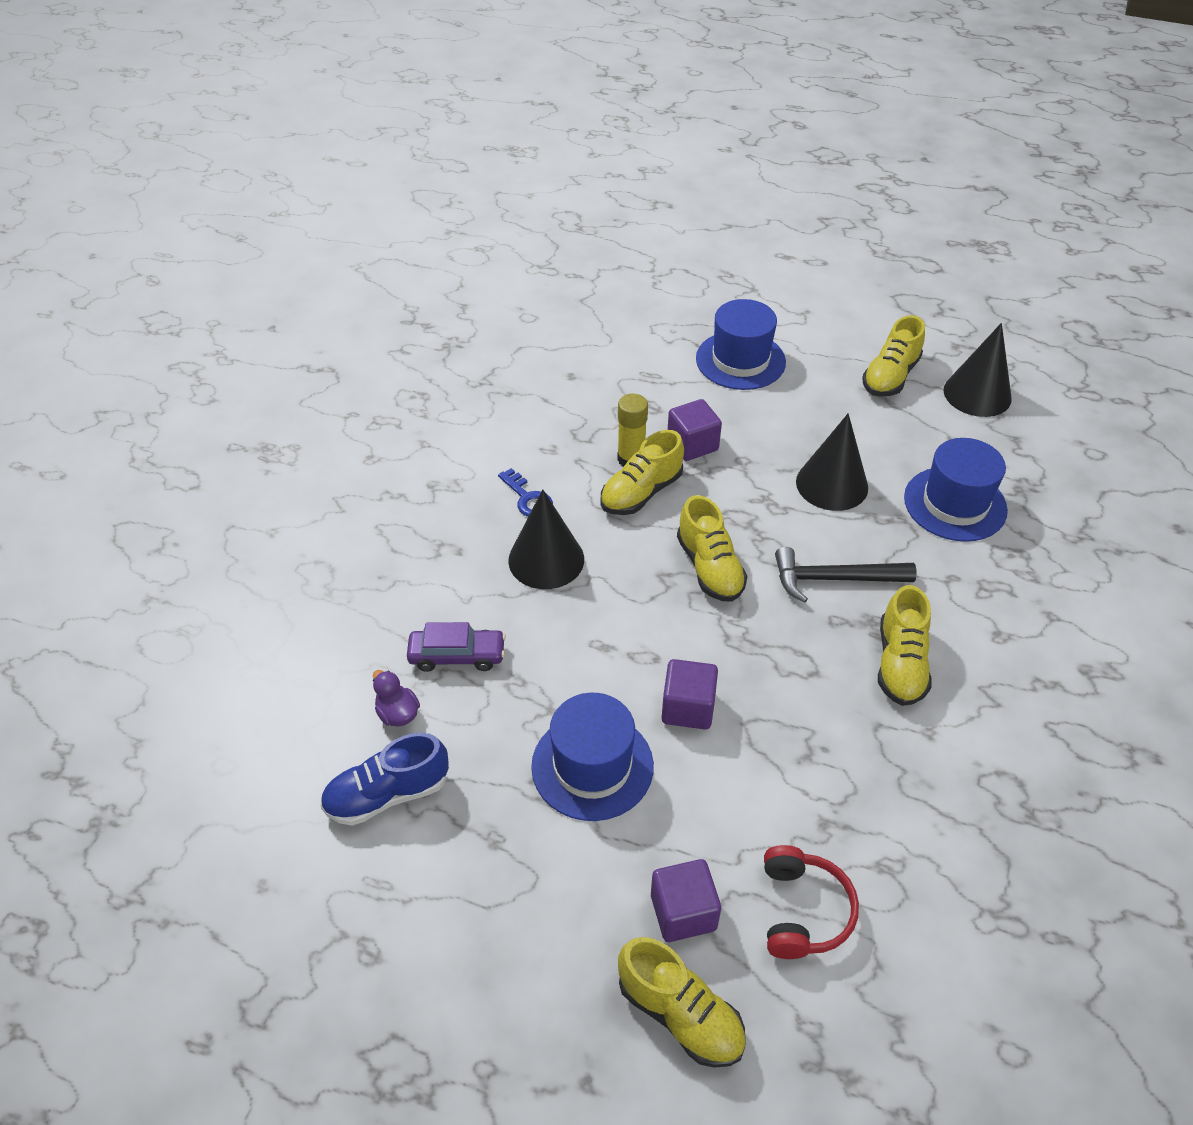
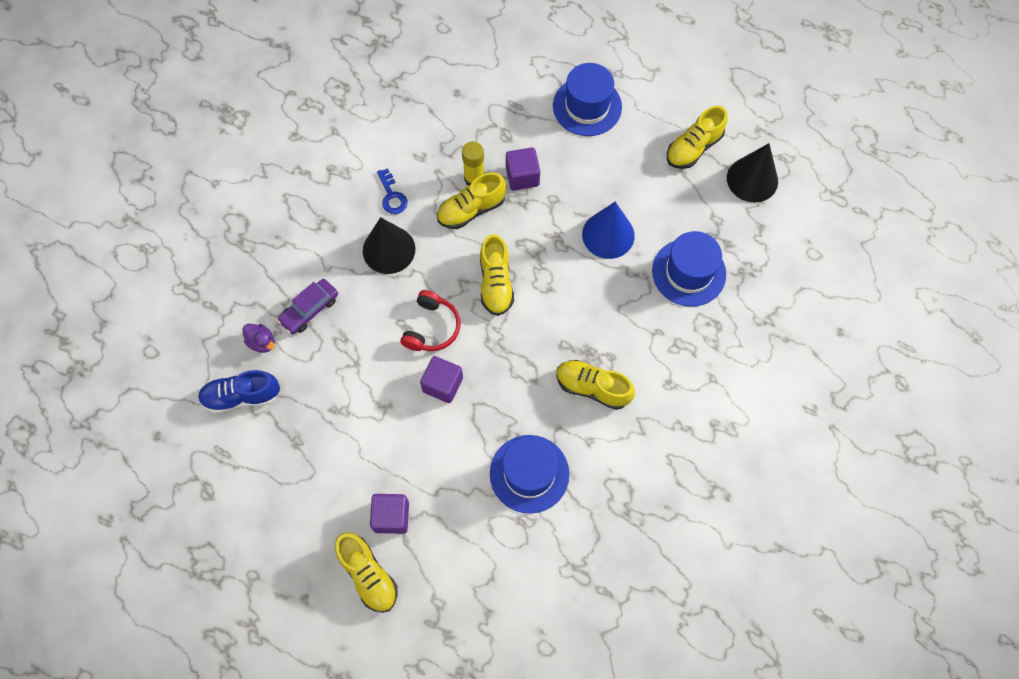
camera: 15 degrees right, 20 degrees up
(397, 713) = (262, 342): purple duck -> purple duck turned 150 degrees clockwise
(457, 656) = (309, 310): purple car -> purple car turned 120 degrees clockwise
(592, 766) = (369, 409): blue hat -> blue hat (529, 473)
(803, 911) = (461, 534): red headphones -> red headphones (432, 327)
(832, 484) = (608, 235): black cone -> blue cone
(834, 579) = (576, 312): black hammer -> none
(900, 663) = (592, 388): yellow shoe -> yellow shoe turned 90 degrees clockwise

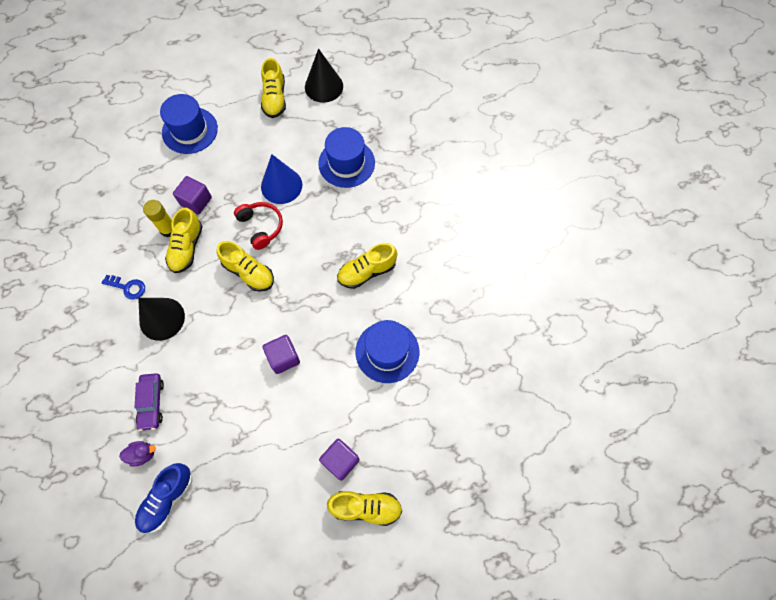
camera: 50 degrees left, 0 degrees up
(432, 327) = (240, 334): red headphones -> red headphones (261, 227)

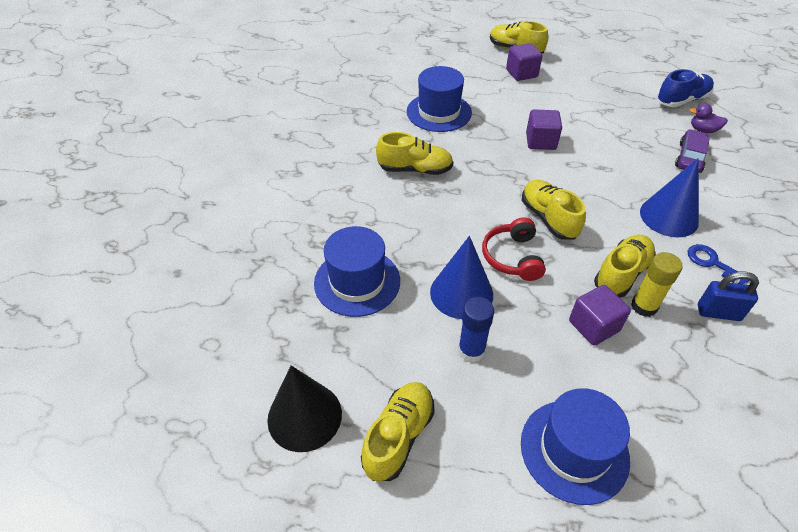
camera: 150 degrees left, 20 degrees down
(122, 247) = (718, 312): none -> blue padlock
(162, 318) = (669, 216): black cone -> blue cone
(259, 154) = (471, 351): none -> blue glue stick

